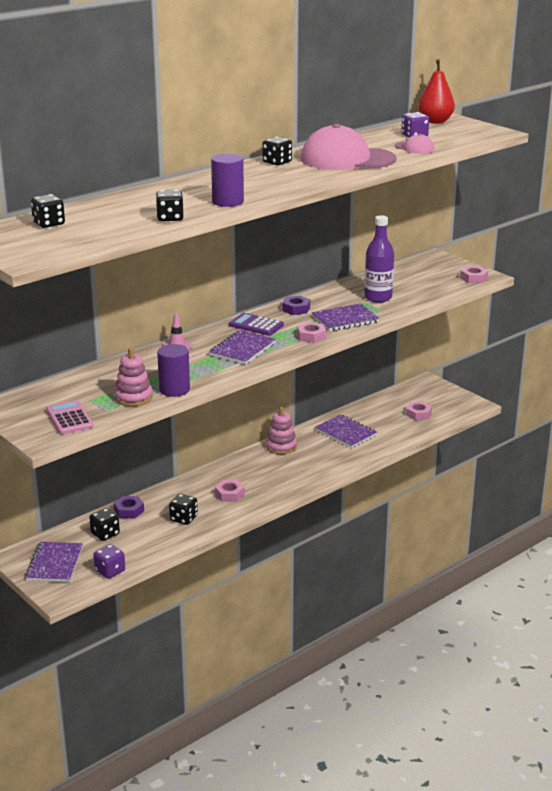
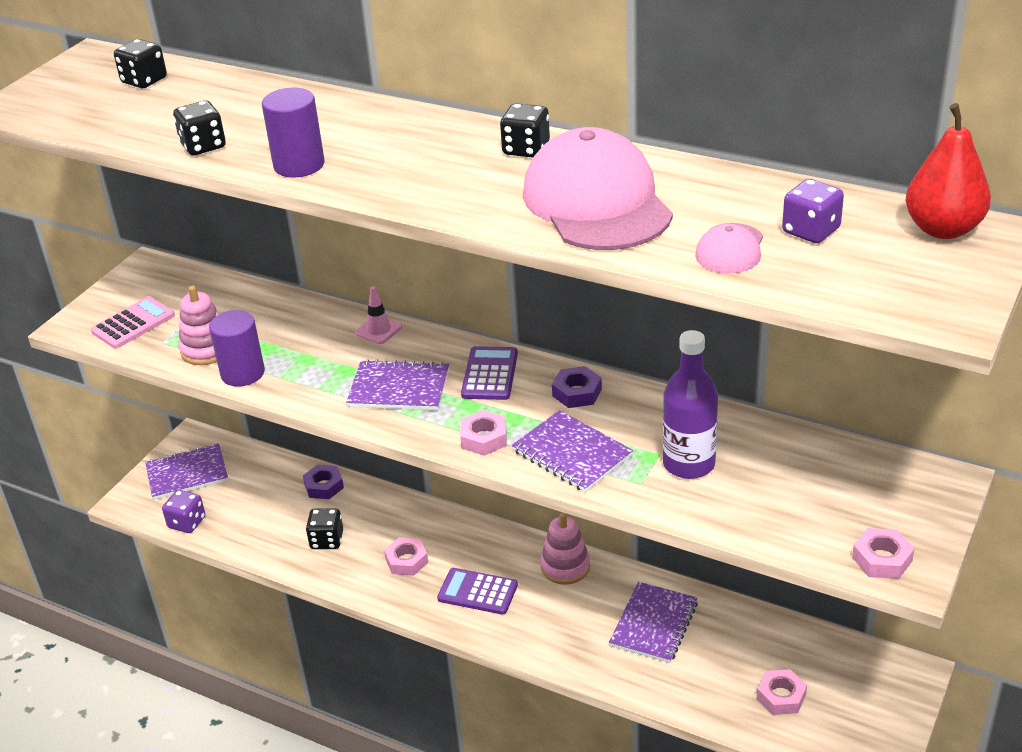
camera: 70 degrees right, 10 degrees up
(105, 534) = (264, 487): black dice -> none
(277, 477) = (477, 592): none -> purple calculator

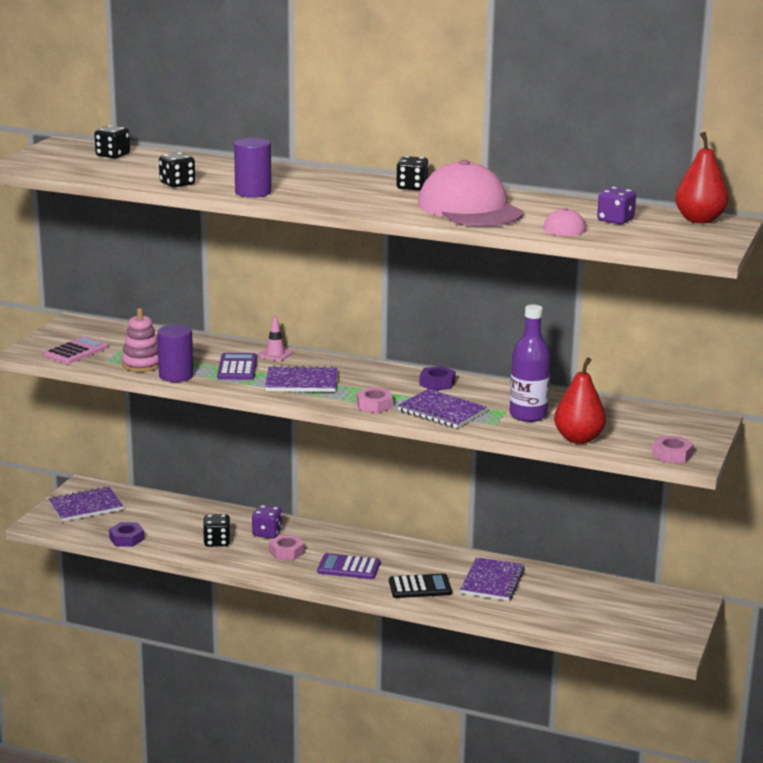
camera: 10 degrees left, 15 degrees down
(187, 523) = (95, 534): purple dice -> purple dice (267, 533)
(324, 486) = (205, 512): purple nut -> purple nut (126, 539)
(489, 374) = (369, 375): purple calculator -> purple calculator (237, 368)
(560, 632) = (420, 587): none -> black calculator
(565, 567) = (416, 552): pink stacking toy -> none
(751, 519) = (578, 439): none -> red pear
(781, 696) = (597, 616): pink nut -> none

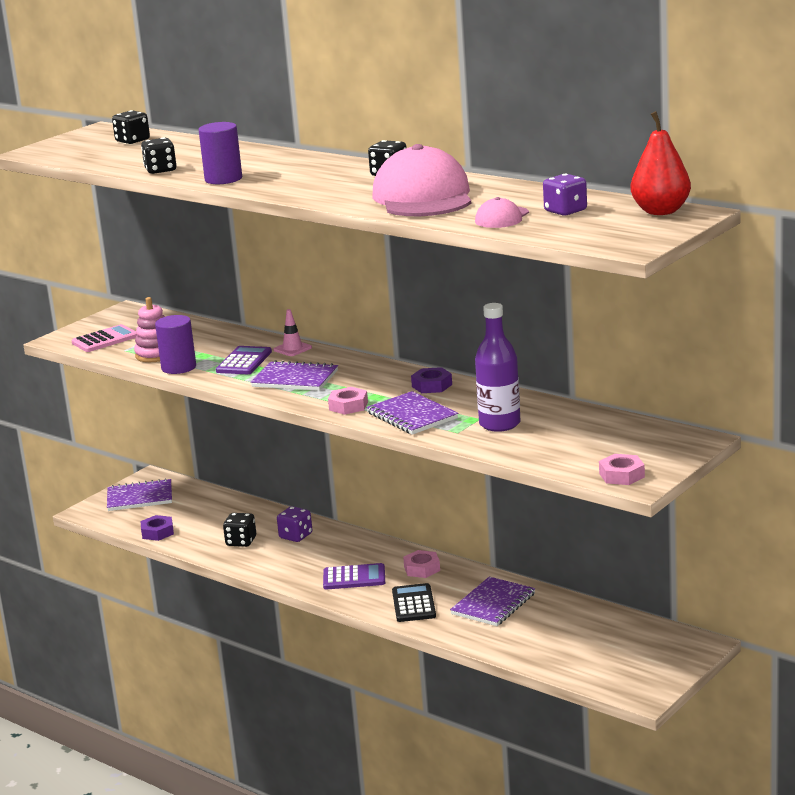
camera: 20 degrees right, 0 degrees up
(286, 552) = (302, 557): pink nut -> pink nut (422, 569)
(348, 567) = (354, 578): purple calculator -> purple calculator turned 150 degrees clockwise
(420, 587) = (413, 604): black calculator -> black calculator turned 105 degrees counterclockwise
(578, 439) = (532, 452): red pear -> none

